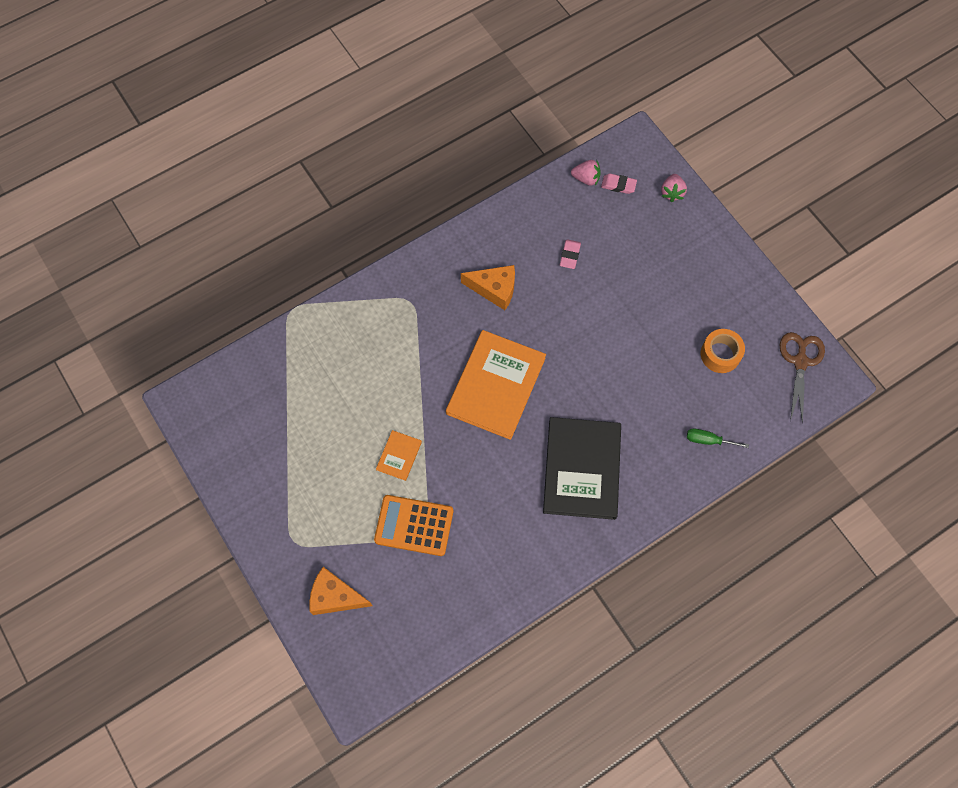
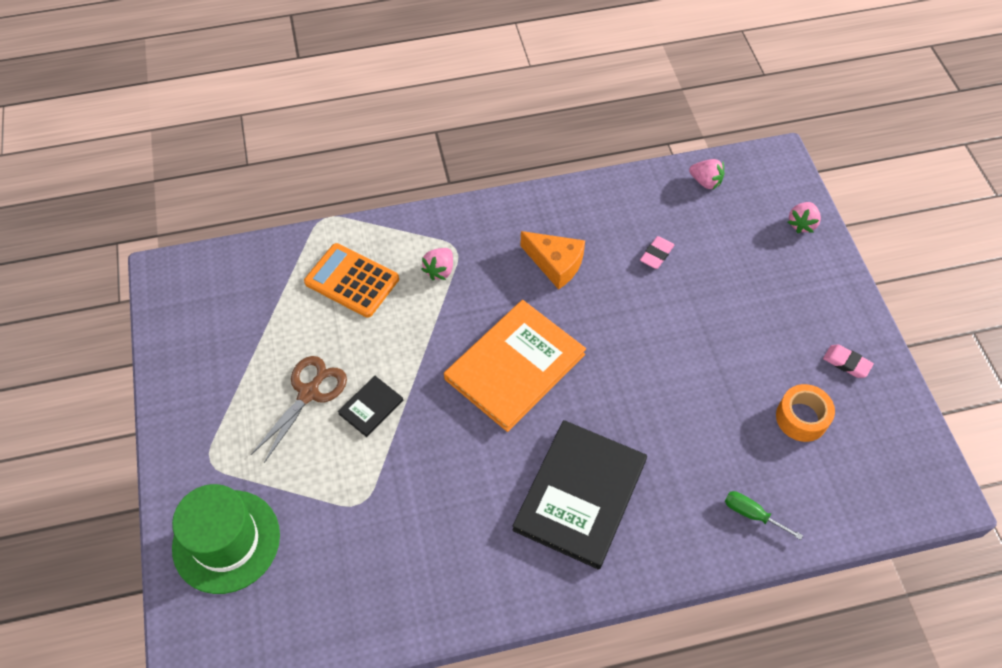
camera: 20 degrees right, 10 degrees down
(335, 596) = (226, 541): orange cheese -> green hat
(399, 456) = (371, 407): orange book -> black book
(405, 325) = (440, 270): none -> pink strawberry
(414, 525) = (353, 491): orange calculator -> orange calculator (352, 281)
(618, 185) = (740, 199): pink eraser -> pink eraser (846, 363)
(800, 362) = (903, 459): brown scissors -> brown scissors (309, 393)

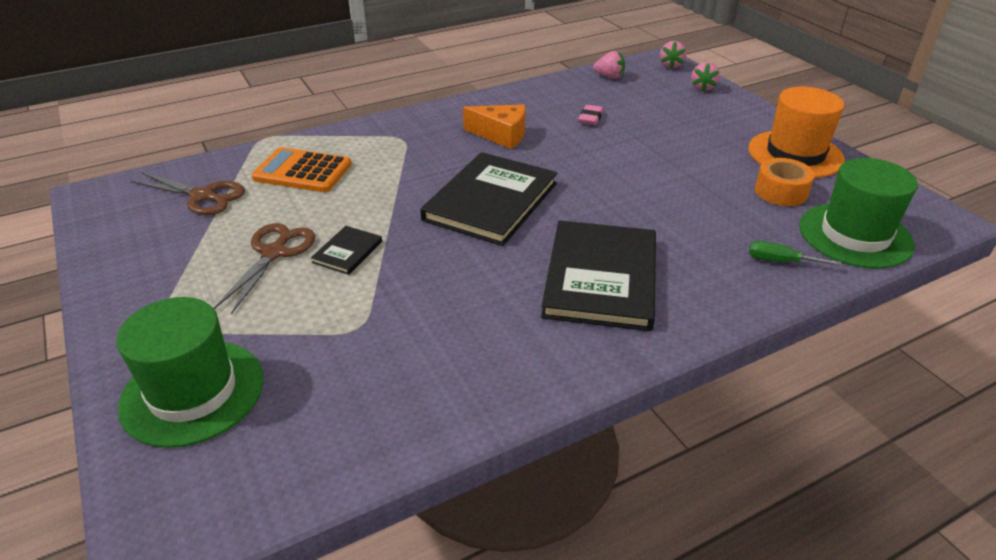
camera: 15 degrees left, 20 degrees down
(258, 298) = (202, 196): none -> brown scissors
(440, 270) = (391, 153): pink strawberry -> pink strawberry (671, 65)
(514, 366) = (490, 201): orange book -> black book
(842, 497) = (855, 235): none -> green hat
(846, 363) = (795, 154): pink eraser -> orange hat

